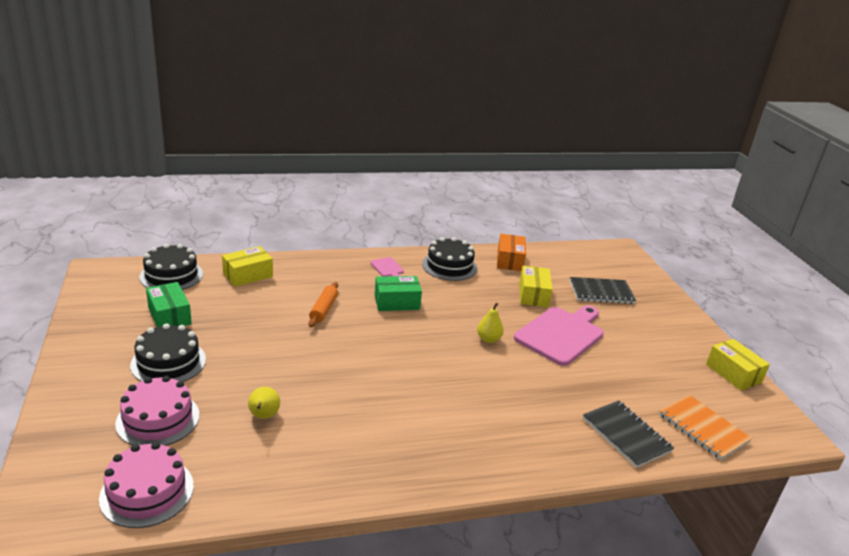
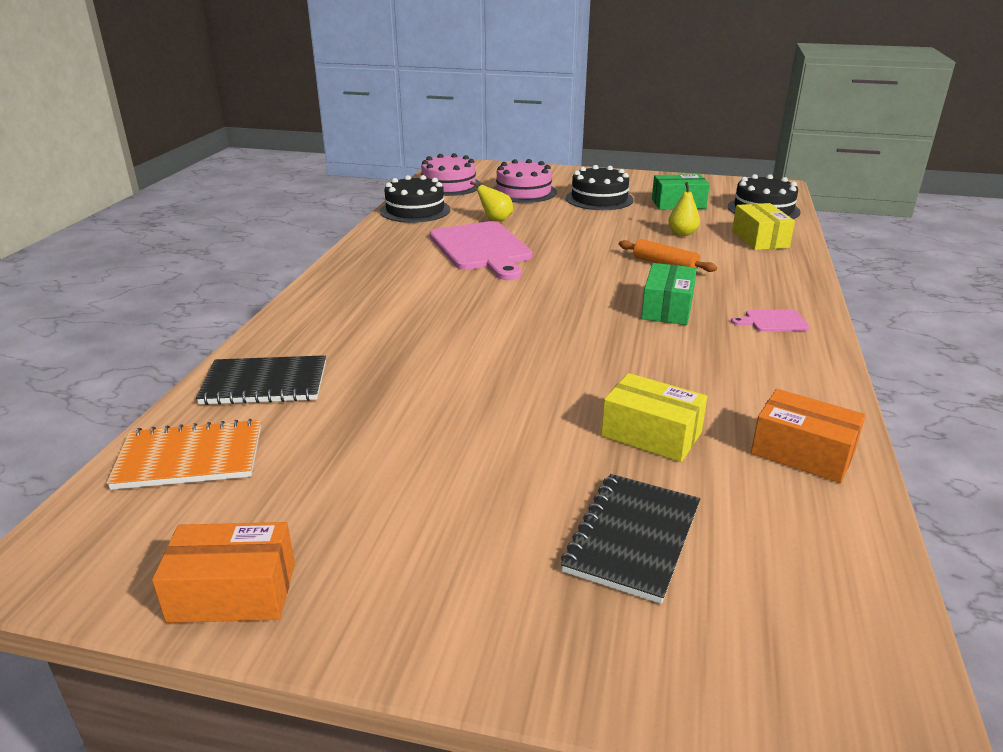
camera: 120 degrees right, 0 degrees up
(449, 266) = (778, 375): black cake -> black cake (415, 210)
(488, 339) = (539, 349): yellow pear -> yellow pear (682, 233)
(561, 334) = (511, 418): pink cutting board -> pink cutting board (482, 249)
(733, 373) = (233, 592): yellow box -> orange box

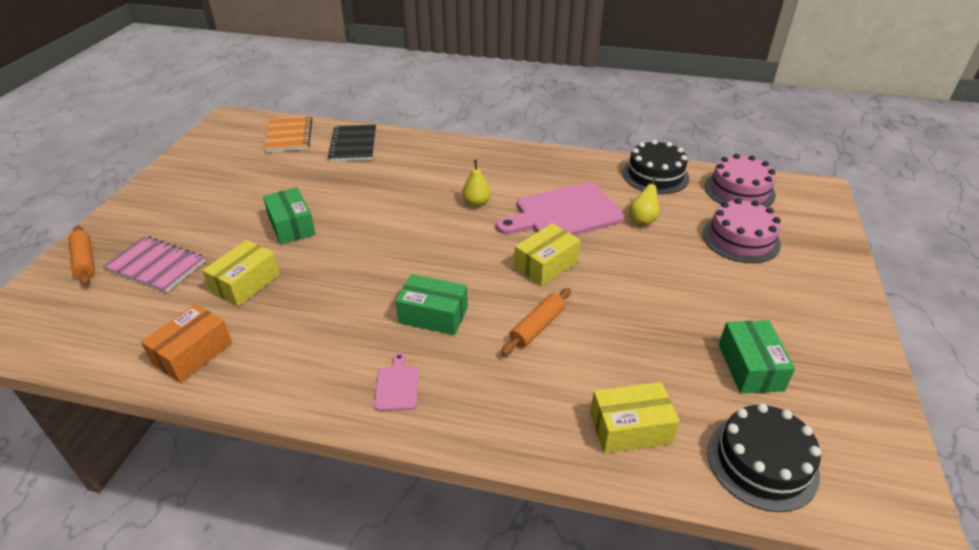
camera: 90 degrees right, 10 degrees up
(233, 592) = (189, 159): orange box -> none
(507, 414) = (291, 226): none -> green box
(572, 259) = (546, 265): none -> yellow box
(599, 199) = (740, 295): black cake -> none
(633, 538) = (156, 266): black notebook -> pink notebook
(639, 653) = (85, 261): none -> orange rolling pin
(682, 233) = (635, 354): yellow pear -> yellow pear (476, 203)

